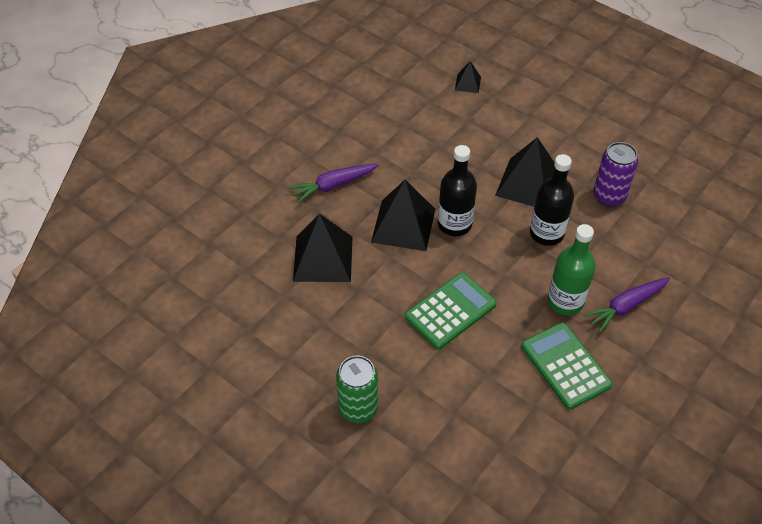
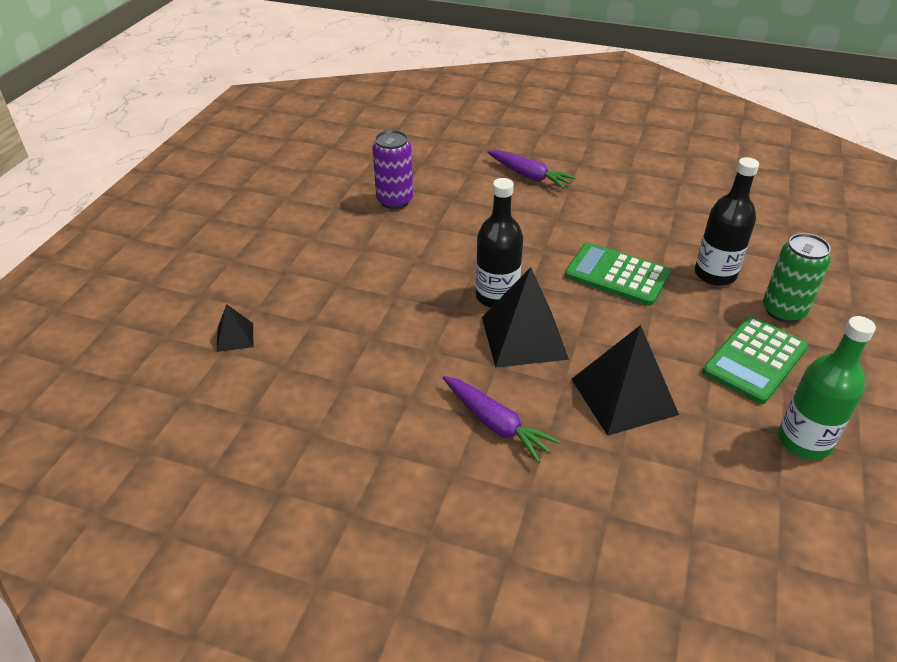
camera: 110 degrees left, 10 degrees down
(528, 183) = (403, 254): black pyramid -> none
(546, 233) = (469, 231): black bottle -> black bottle (715, 274)
(565, 301) = (548, 208): green bottle -> green bottle (803, 441)
(565, 366) = (620, 198): green calculator -> green calculator (754, 360)

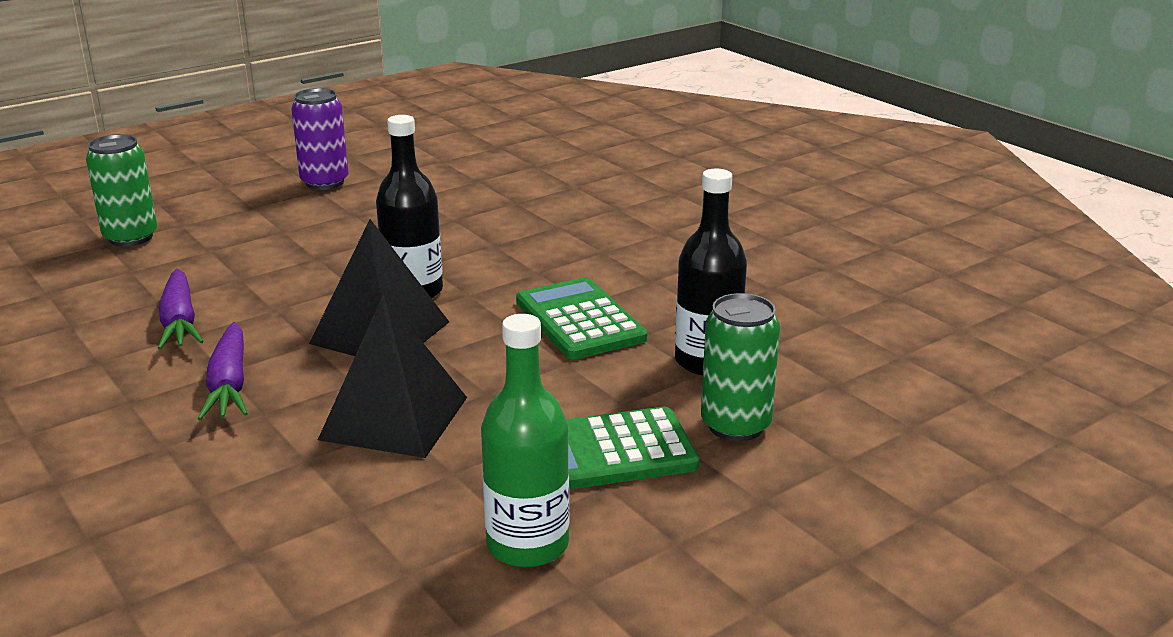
camera: 35 degrees right, 15 degrees down
(235, 337) = (131, 237): black pyramid -> green can
(394, 200) = (450, 187): purple can -> purple can (324, 182)
(529, 176) = (636, 208): purple carrot -> purple carrot (180, 321)

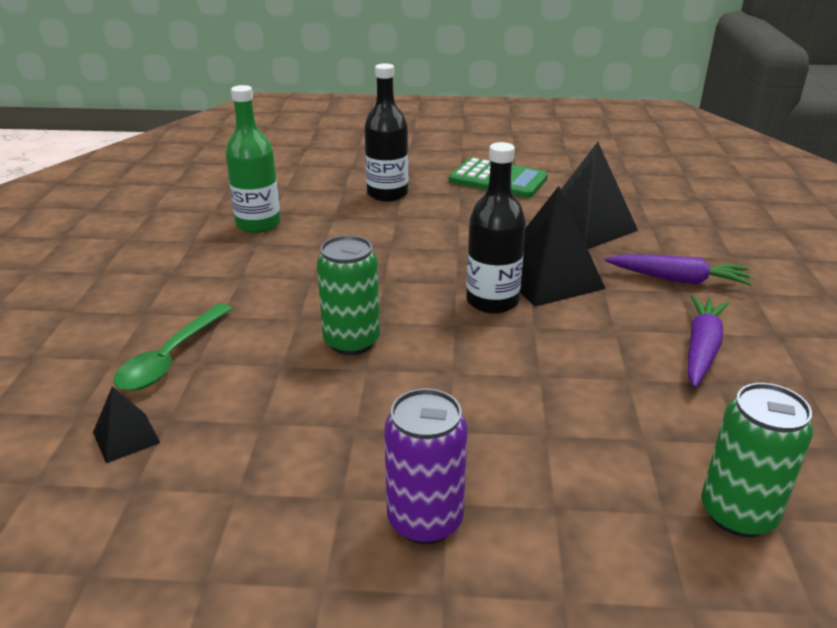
camera: 140 degrees left, 5 degrees up
(229, 384) = (678, 279): purple carrot -> purple carrot turned 75 degrees clockwise
(527, 545) = (572, 166): green bottle -> green bottle (258, 224)
(541, 154) = (126, 437): none -> black pyramid
(579, 320) = (413, 237): green calculator -> none
(596, 182) = (171, 358): none -> green spoon
(735, 425) = (426, 169): green can -> green can (351, 342)

